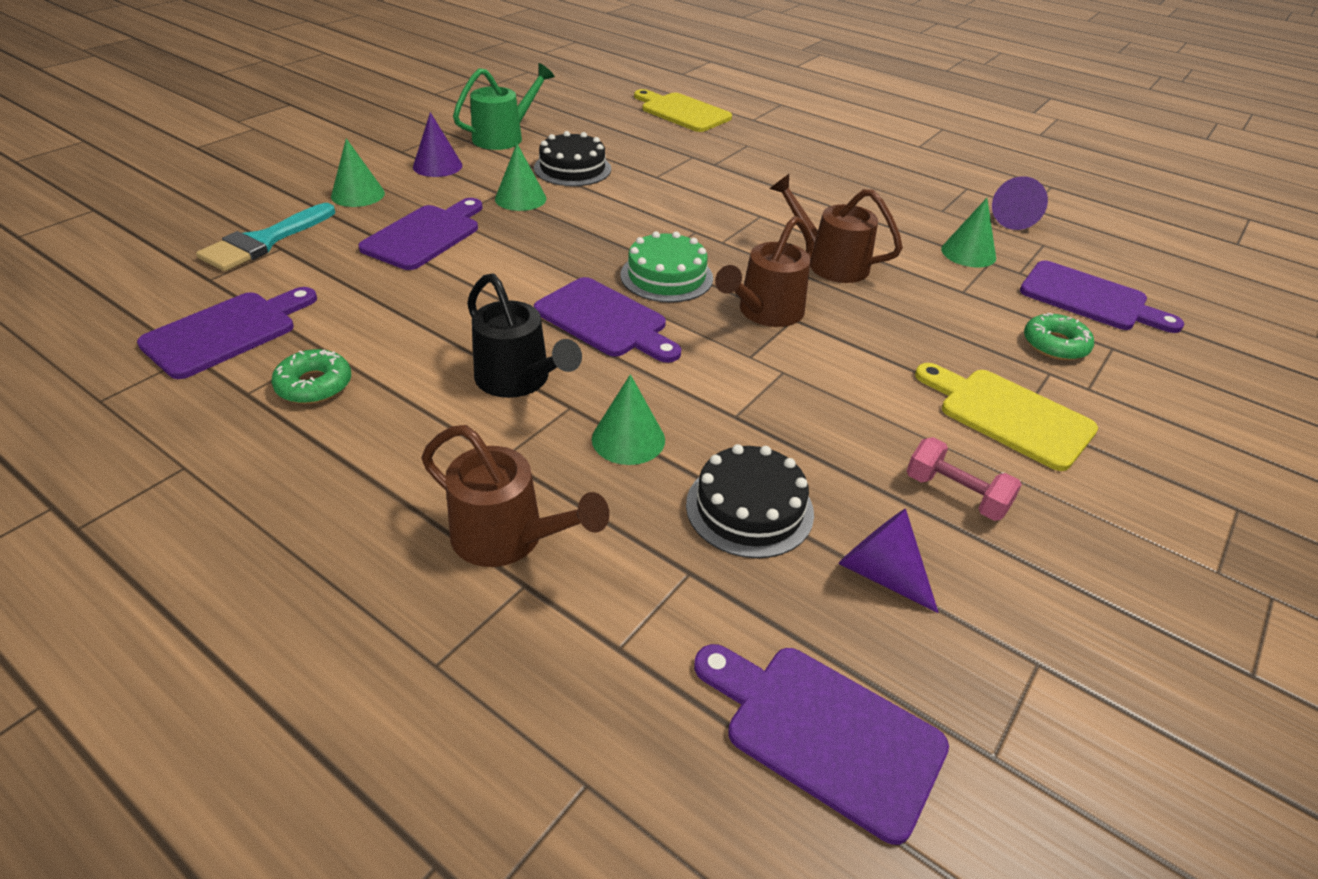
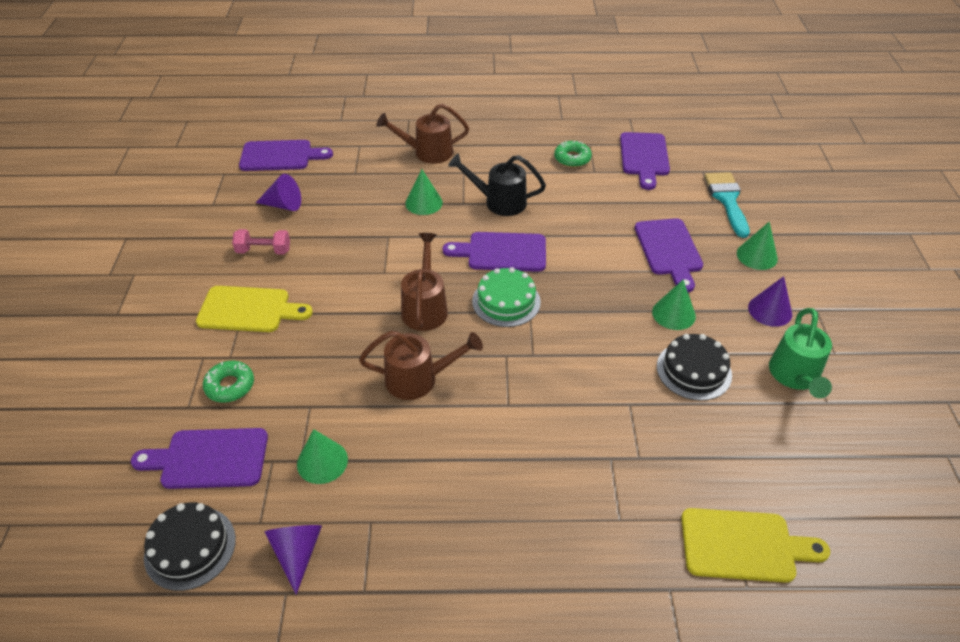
camera: 145 degrees right, 5 degrees up
(749, 508) = (350, 202): black cake -> black cake (190, 547)

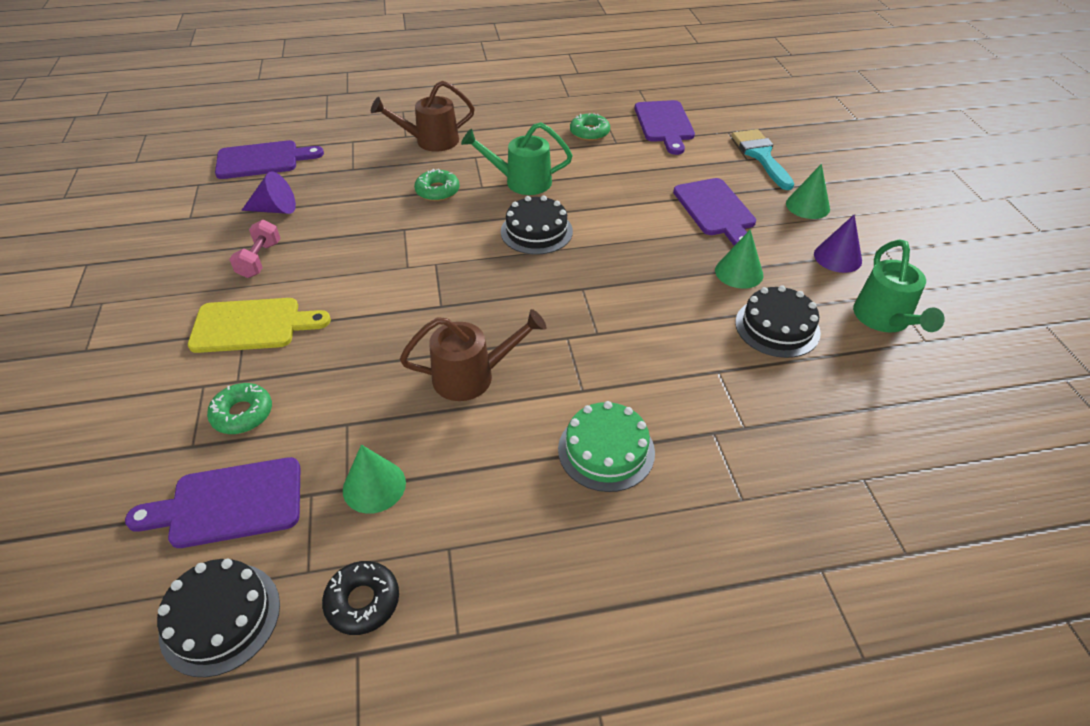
camera: 10 degrees left, 0 degrees up
(264, 251) = (260, 260): pink dumbbell -> pink dumbbell turned 75 degrees counterclockwise
(297, 553) = (363, 601): purple cone -> black donut
(424, 203) = (437, 191): green cone -> green donut
(425, 307) = (462, 297): brown watering can -> none
(498, 202) = (520, 182): black watering can -> green watering can
(502, 252) = (536, 231): purple cutting board -> black cake
(506, 301) = (553, 281): green cake -> green cake (606, 450)
(744, 546) = (888, 507): yellow cutting board -> none

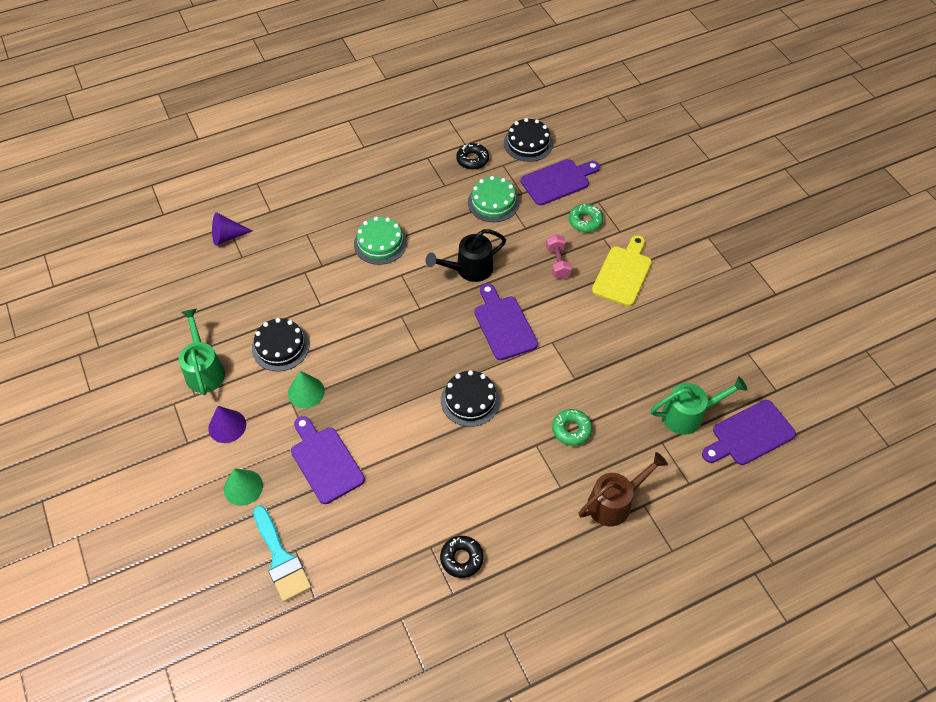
camera: 165 degrees right, 10 degrees up
(252, 325) = (623, 273): yellow cutting board -> yellow cutting board turned 135 degrees clockwise
(260, 260) = (660, 324): pink dumbbell -> pink dumbbell (557, 263)
(275, 209) = (689, 376): purple cone -> purple cone (227, 236)
(374, 486) = (493, 202): green cone -> green cake
(473, 376) = (469, 269): brown watering can -> black watering can
(520, 182) = (504, 460): green watering can -> green watering can (689, 415)
(589, 132) = (461, 558): green donut -> black donut
(664, 124) = (385, 596): purple cutting board -> purple cutting board (504, 324)

